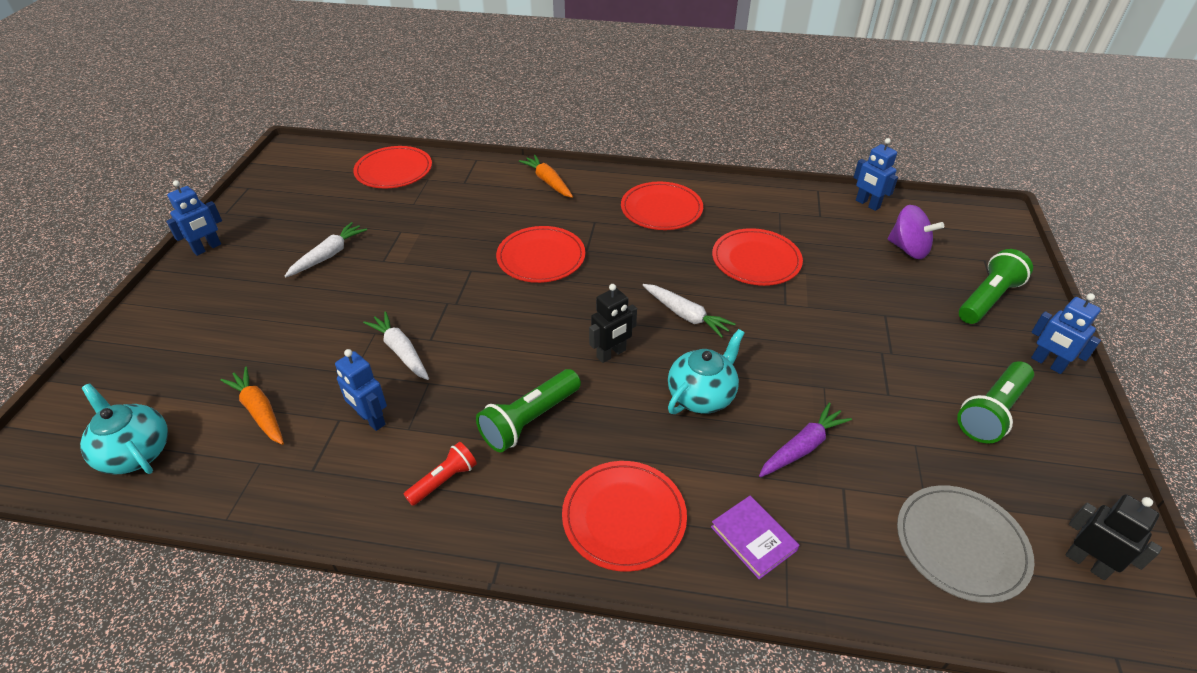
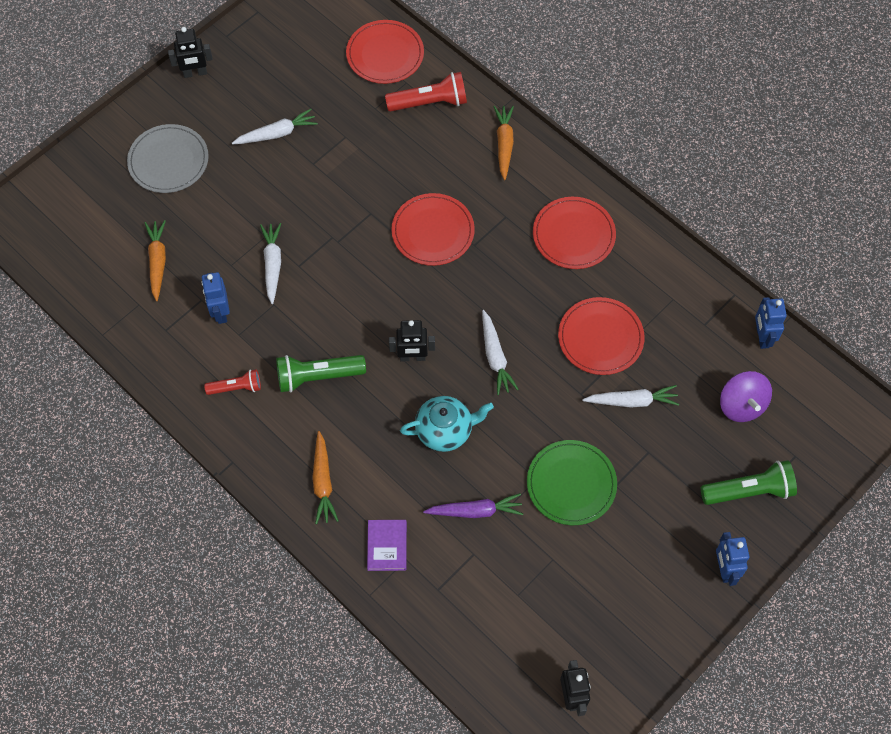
camera: 35 degrees right, 20 degrees up
(136, 452) = (73, 251): turquoise teapot -> none
(207, 248) = (195, 73): blue robot -> black robot
(460, 182) = (430, 102): none -> red flashlight
(624, 517) = (323, 482): red plate -> orange carrot
(830, 288) = (632, 401): none -> white carrot
(856, 373) = (571, 484): none -> green plate
(961, 544) = (508, 634): grey plate -> grey plate (168, 161)
(992, 412) = (634, 574): green flashlight -> none

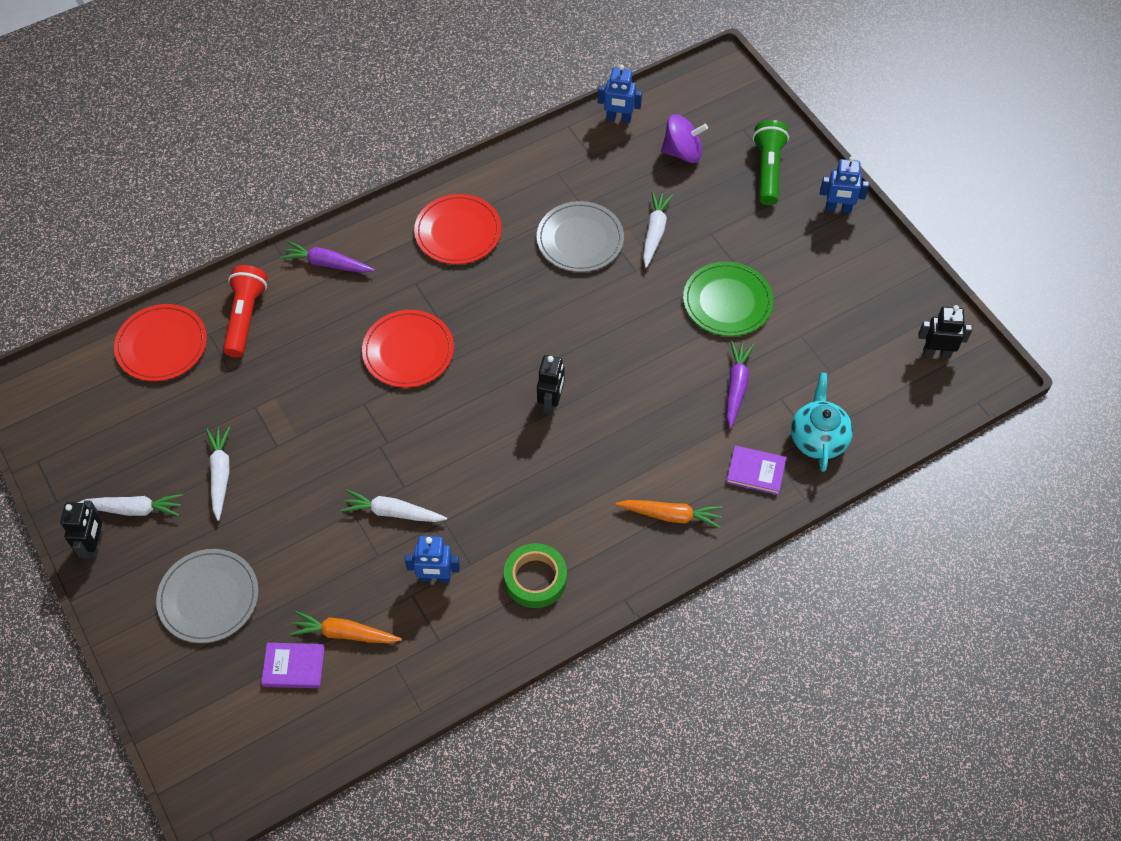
camera: 75 degrees left, 5 degrees down
(123, 235) = (293, 666): none -> purple book
(236, 387) = (535, 578): red flashlight -> green tape
(317, 377) = (547, 496): green flashlight -> none
(445, 430) = (642, 392): turquoise teapot -> turquoise teapot (818, 438)
(495, 357) = (573, 330): white carrot -> white carrot (133, 509)
(504, 144) = (327, 263): orange carrot -> purple carrot
(600, 338) = (580, 239): red plate -> grey plate

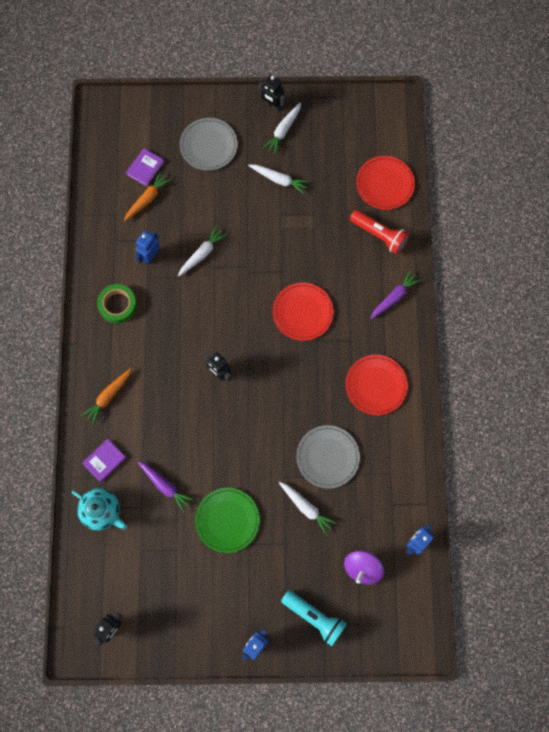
camera: 120 degrees right, 15 degrees up
(767, 170) = (315, 617): green flashlight -> turquoise flashlight

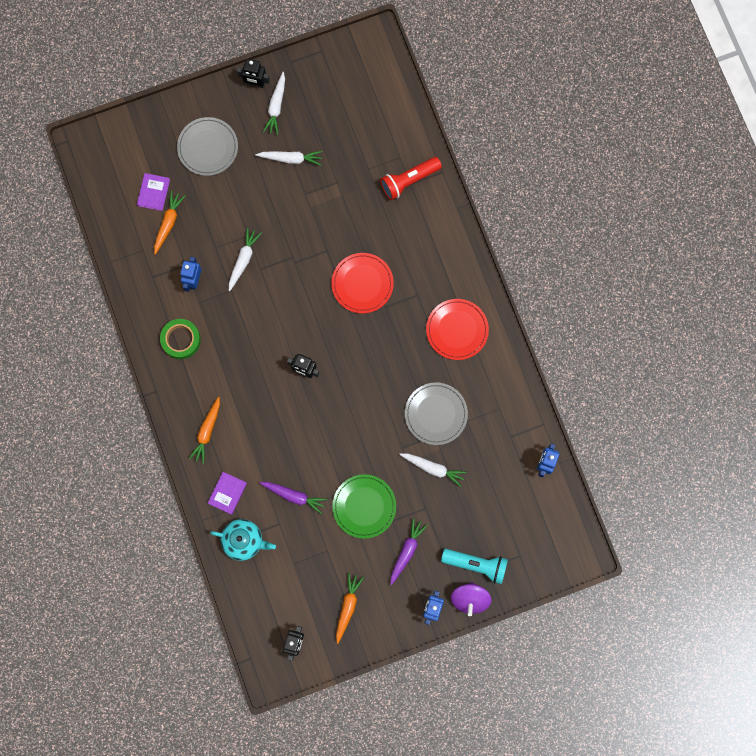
camera: 20 degrees left, 5 degrees up
(175, 612) = (347, 607): none -> orange carrot
(362, 568) = (504, 504): purple spinning top -> purple spinning top (470, 599)
(379, 235) = (409, 181): red flashlight -> red flashlight turned 135 degrees clockwise
(385, 184) = (396, 127): red plate -> none
(394, 297) = (444, 238): purple carrot -> purple carrot (407, 551)

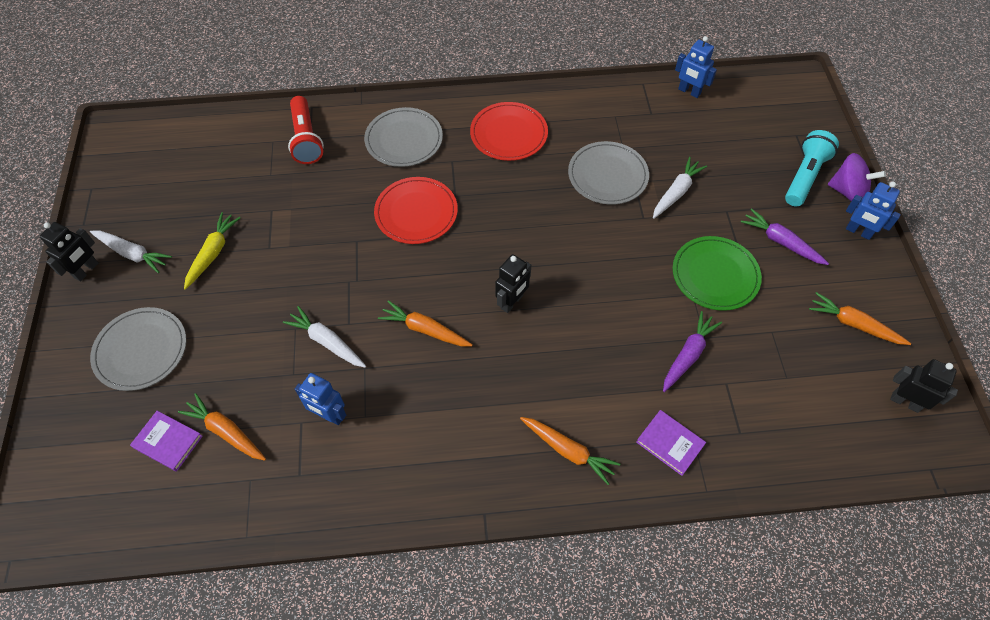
camera: 75 degrees left, 20 degrees down
(181, 340) = (414, 456): green tape -> none
(244, 540) = (746, 437): turquoise teapot -> none
(268, 319) = (425, 330): none -> orange carrot
(291, 158) = (213, 253): white carrot -> yellow carrot
(428, 253) = (404, 139): none -> grey plate

